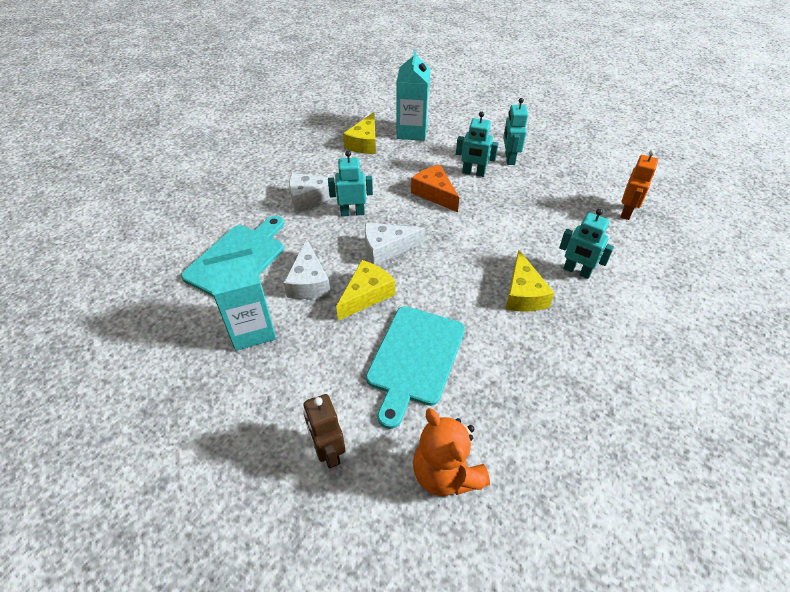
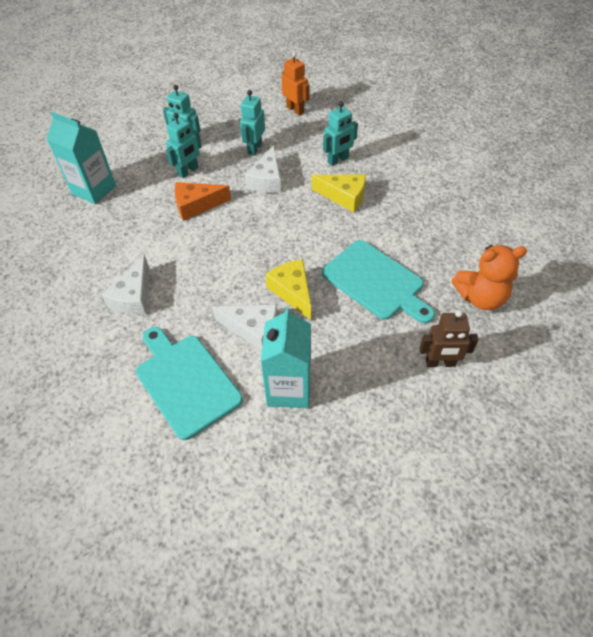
camera: 65 degrees left, 5 degrees up
(352, 212) = (180, 270): turquoise robot -> turquoise robot (254, 148)
(364, 143) = (80, 230): yellow cheese -> none
(386, 248) = (245, 260): white cheese -> white cheese (267, 180)

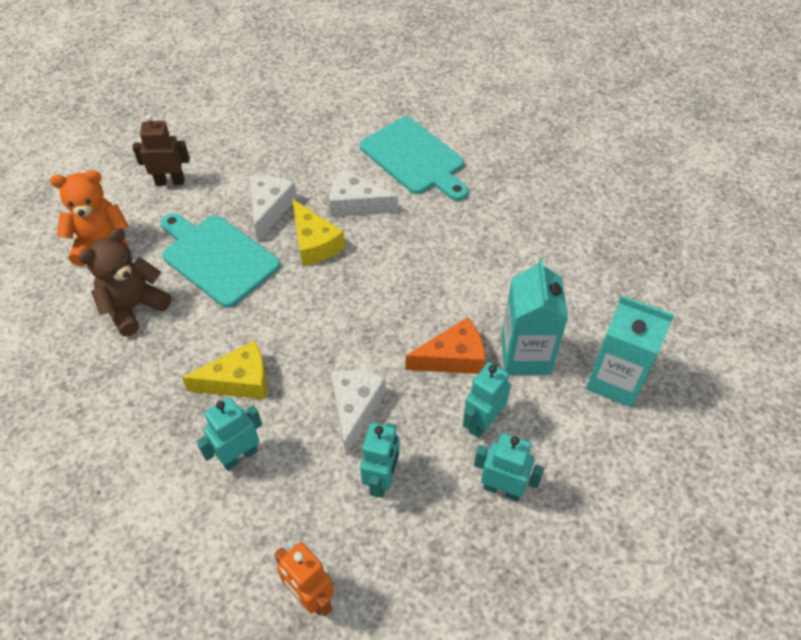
camera: 175 degrees right, 0 degrees up
(134, 297) = (493, 231): white cheese -> white cheese (269, 209)
(289, 389) = (317, 157): turquoise carton -> turquoise carton (525, 355)
(344, 196) = (239, 381): yellow cheese -> yellow cheese turned 150 degrees clockwise
(433, 245) = (134, 307): none -> brown teddy bear

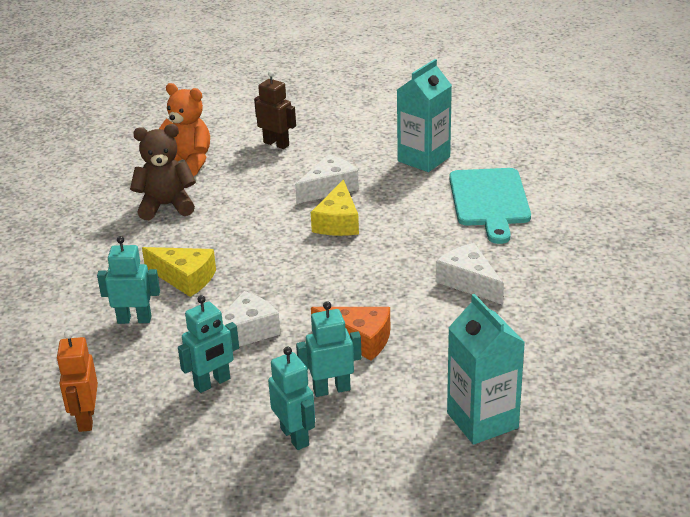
camera: 40 degrees right, 20 degrees down
(217, 258) = (256, 201): turquoise cutting board -> none
(356, 204) = (401, 211): white cheese -> white cheese (469, 282)
(525, 355) = (422, 366): turquoise carton -> turquoise carton (424, 159)

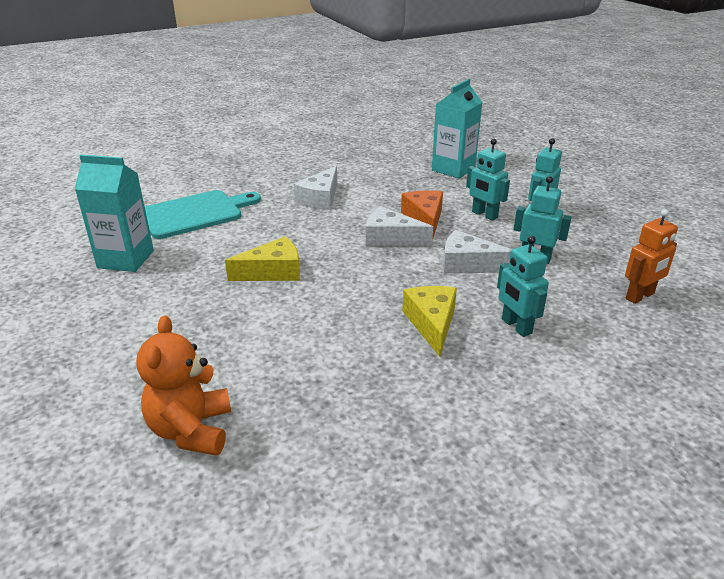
camera: 120 degrees left, 0 degrees up
(166, 206) = (313, 398): brown teddy bear -> none
(276, 144) = (113, 368): brown robot -> none
(329, 188) = (210, 295): white cheese -> white cheese (391, 238)

